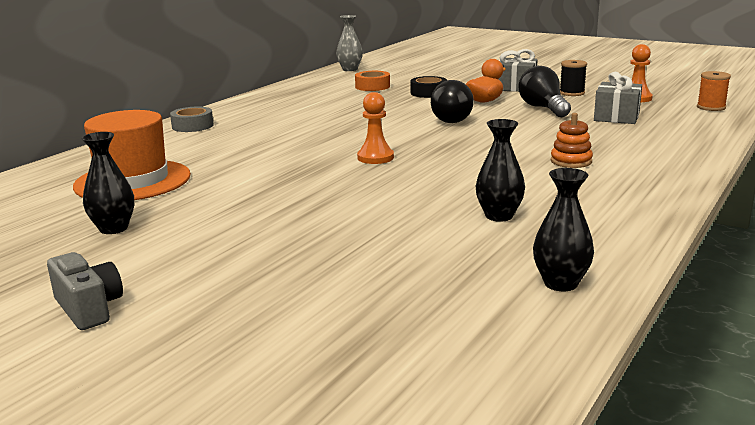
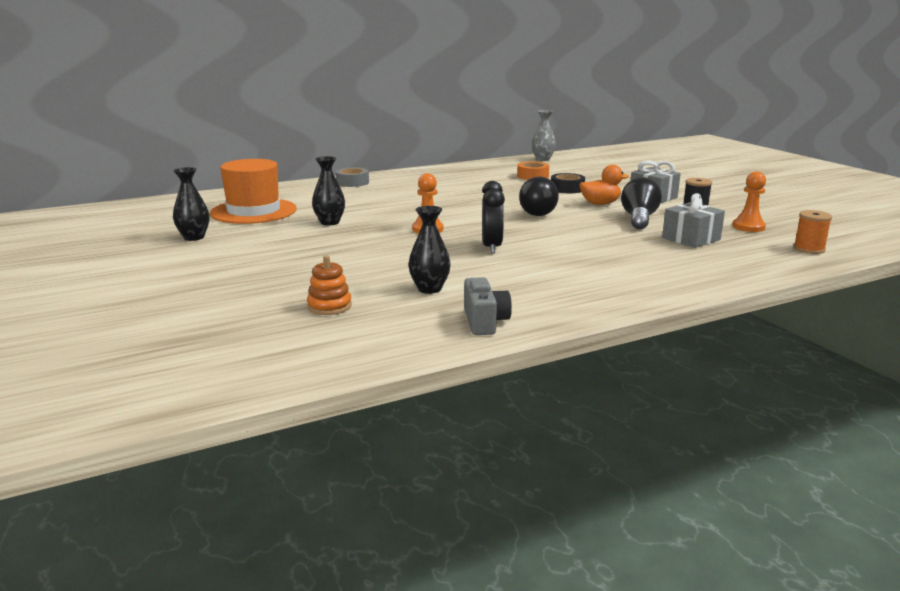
camera: 30 degrees right, 0 degrees up
(89, 308) = (108, 277): grey camera -> grey camera (484, 322)
(472, 161) = (492, 247): none -> black clock
(560, 283) = (377, 342): black vase -> black vase (330, 222)
(571, 161) = (569, 265): orange stacking toy -> orange stacking toy (329, 306)

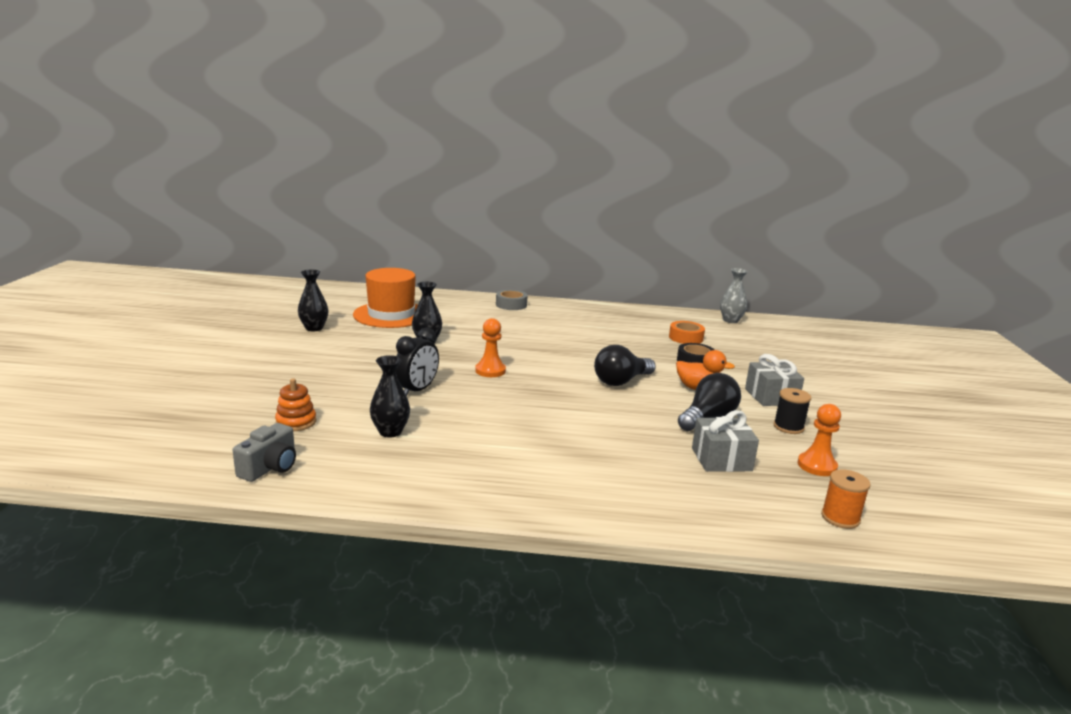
camera: 30 degrees right, 0 degrees up
(484, 322) = (376, 480): grey camera -> grey camera (270, 467)
(492, 247) = (511, 406): black clock -> black clock (417, 390)

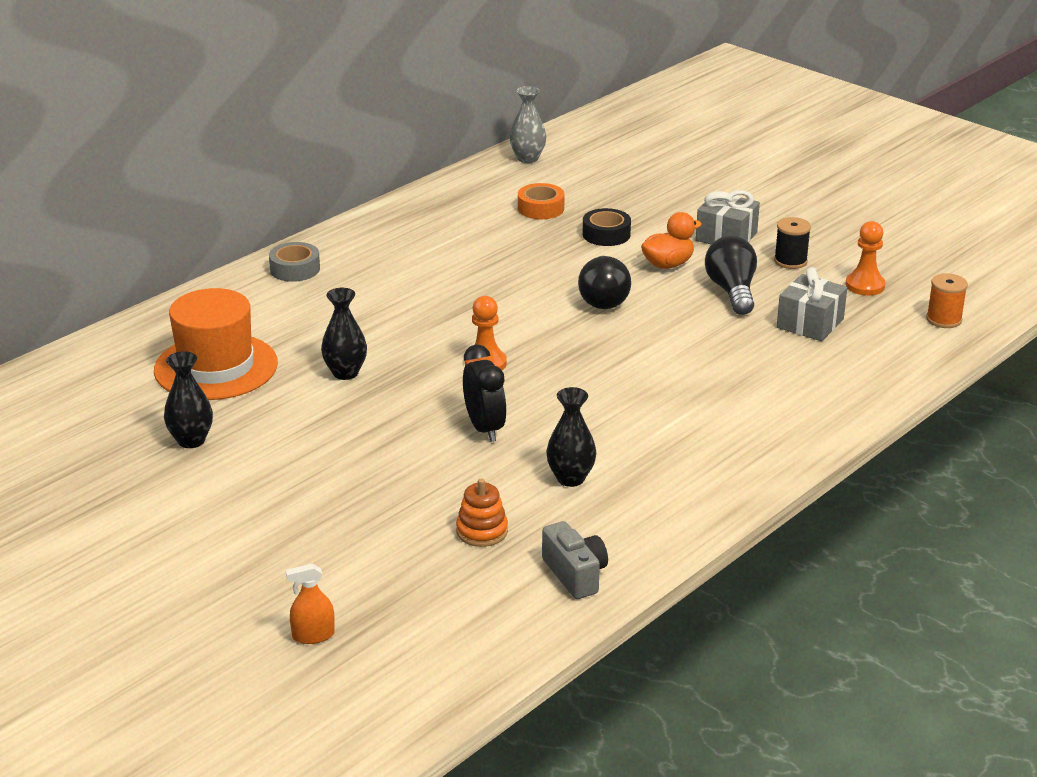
camera: 50 degrees left, 10 degrees up
(137, 407) = (313, 635): none -> orange spray bottle

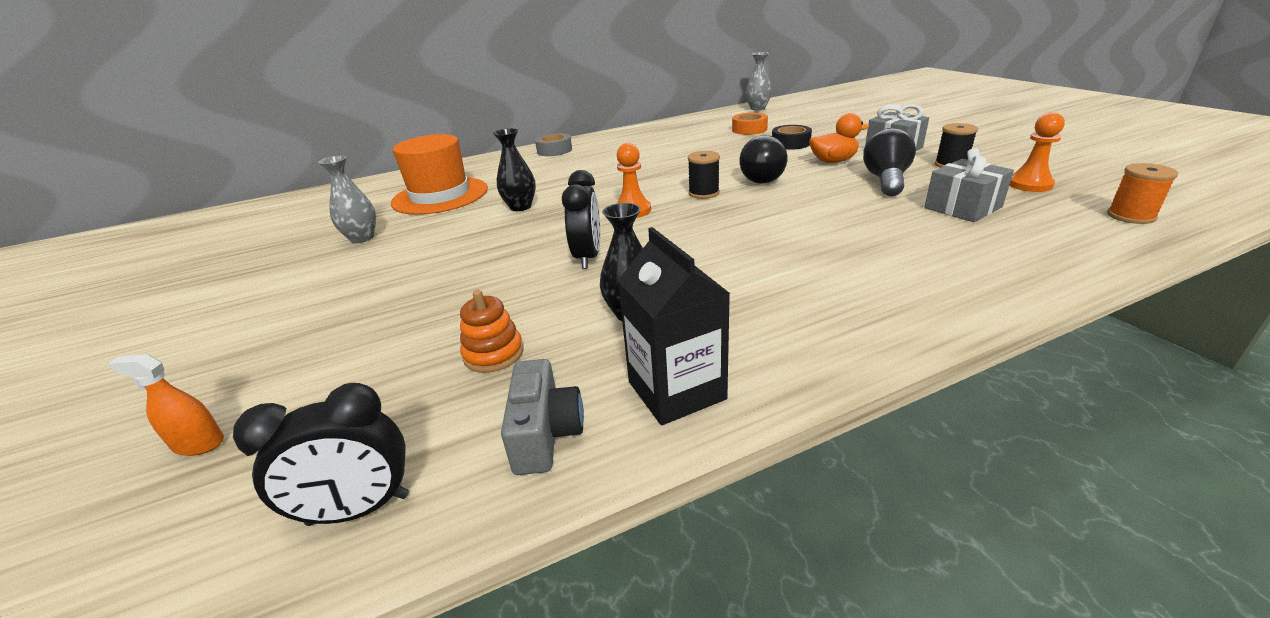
camera: 25 degrees right, 0 degrees up
(191, 440) = (362, 238): black vase -> grey vase
(490, 638) = (359, 510): none -> black clock
(548, 329) = (704, 193): none -> black spool
(646, 530) = (676, 390): none -> black carton

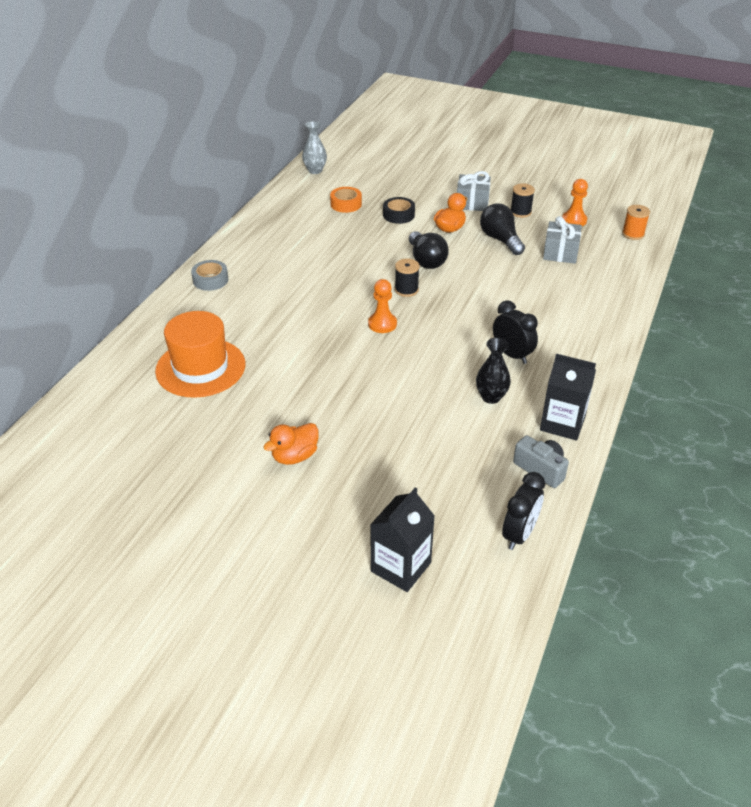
camera: 45 degrees left, 10 degrees up
(199, 444) = (401, 567): orange spray bottle -> black carton
(362, 238) = (218, 431): grey vase -> none
(363, 280) = (295, 456): none -> orange duck
(493, 354) = (460, 452): orange stacking toy -> none
(520, 207) = (294, 352): black vase -> none
(588, 257) = (412, 373): black clock -> black clock (512, 355)

